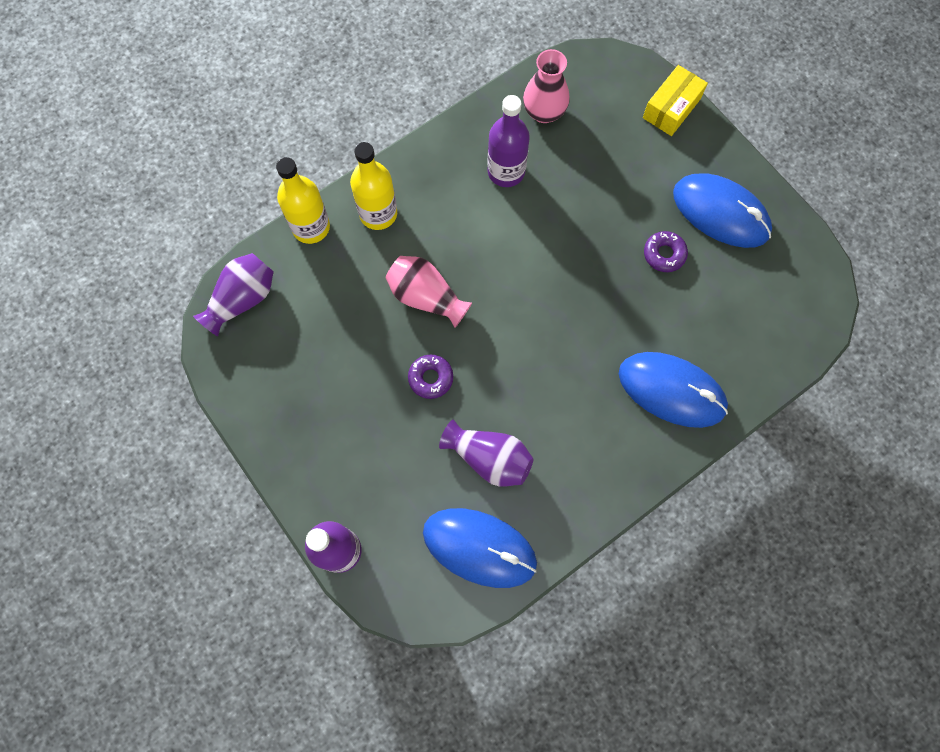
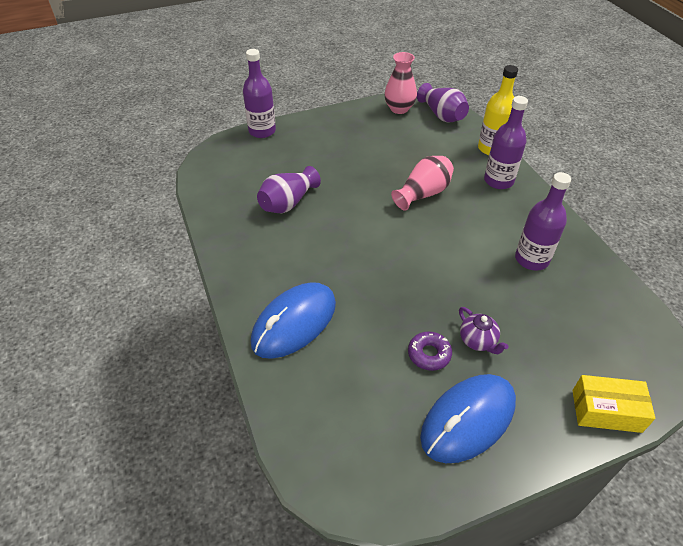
camera: 105 degrees right, 25 degrees down
(378, 214) = (498, 181): yellow bottle -> purple bottle
(431, 378) = (358, 185): purple donut -> none
(479, 547) = (230, 187): blue mouse -> none
(544, 112) = (597, 299): pink vase -> pink vase (399, 109)
(633, 213) = (478, 341): none -> purple teapot
(671, 108) = (606, 411): yellow box -> yellow box turned 45 degrees counterclockwise

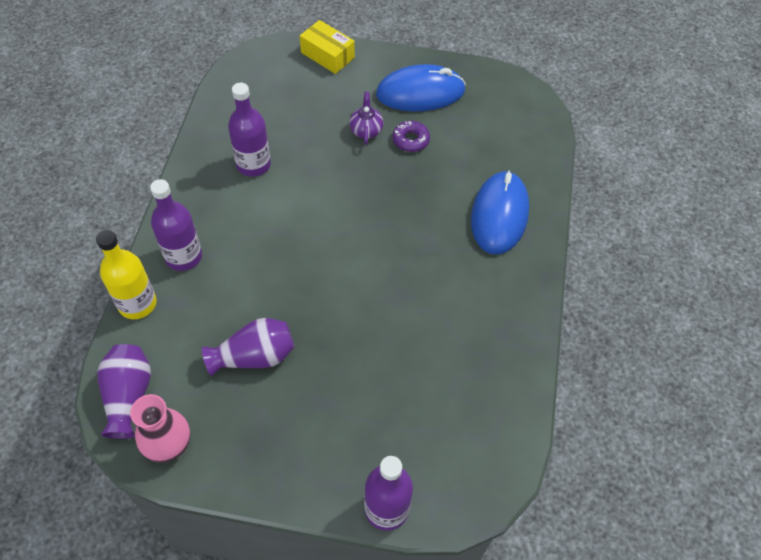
camera: 150 degrees left, 10 degrees up
(288, 203) = (428, 352): purple vase -> purple vase (254, 356)
(294, 323) = (499, 215): blue mouse -> blue mouse turned 60 degrees counterclockwise
(423, 193) = (276, 284): pink vase -> none

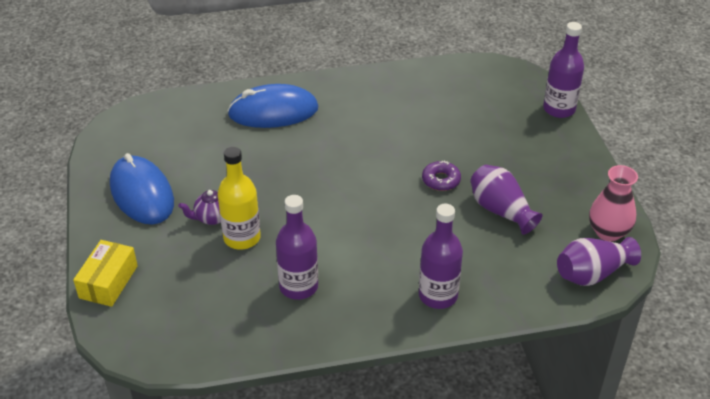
camera: 110 degrees left, 15 degrees down
(137, 303) = (508, 307): yellow bottle -> yellow bottle (242, 238)
(410, 140) = (211, 184): purple donut -> purple donut (441, 180)

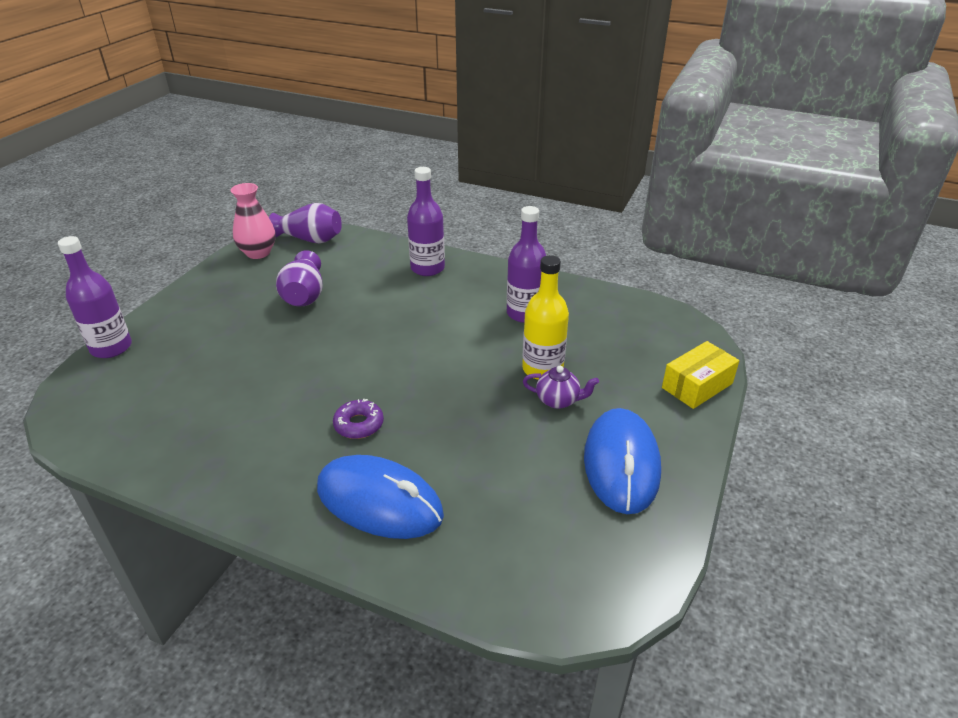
camera: 145 degrees left, 5 degrees down
(441, 180) = (313, 337): purple donut -> purple donut (359, 424)

